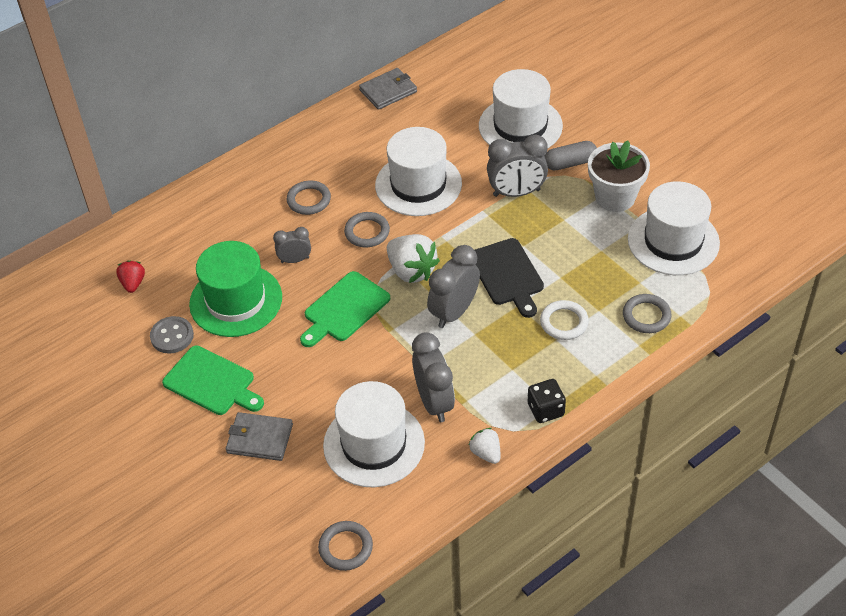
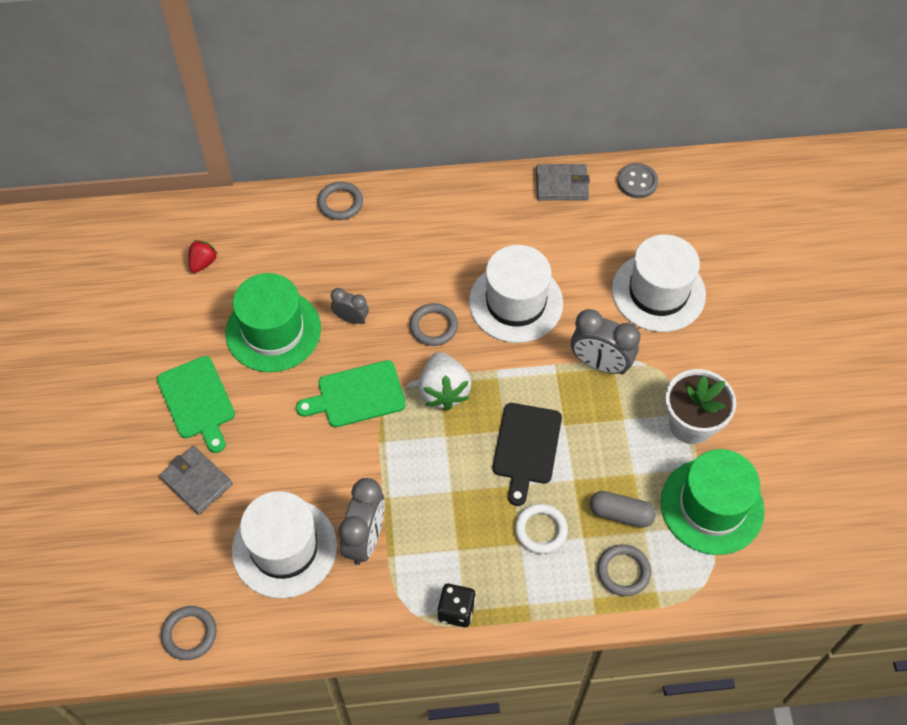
camera: 30 degrees right, 10 degrees up
(172, 336) = (197, 335): grey button -> grey button (637, 182)
(309, 200) = (407, 263): grey ring -> grey ring (340, 203)
(454, 312) = (450, 457): grey clock -> none
(486, 453) = (372, 620): white strawberry -> none
(570, 163) = (675, 361): grey capsule -> grey capsule (620, 514)
(673, 241) = (712, 506): white hat -> green hat

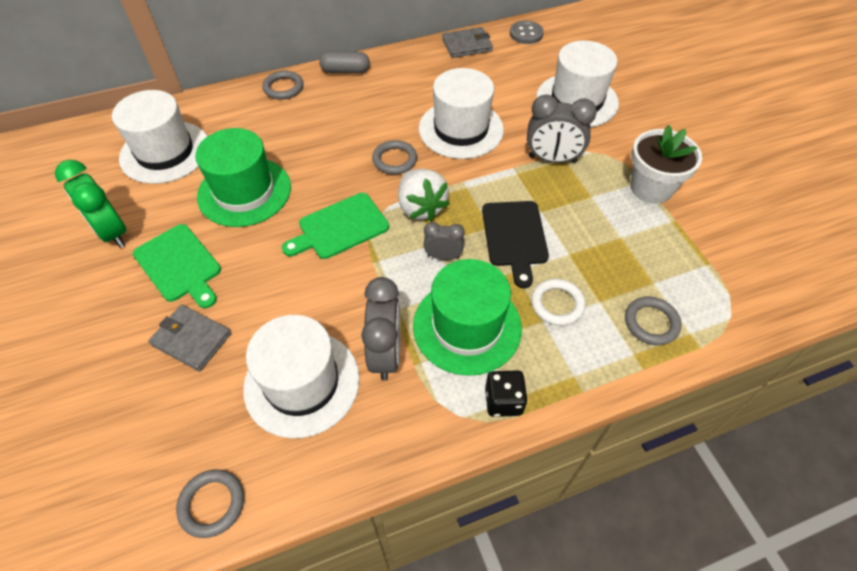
camera: 15 degrees left, 5 degrees down
(140, 349) = (112, 232): none -> green clock
(203, 263) = (165, 152): red strawberry -> white hat
(351, 319) = (316, 168): grey clock -> grey clock (443, 256)
(620, 514) = (625, 273): grey capsule -> grey capsule (345, 71)
(712, 506) = (702, 248): green hat -> green hat (467, 326)

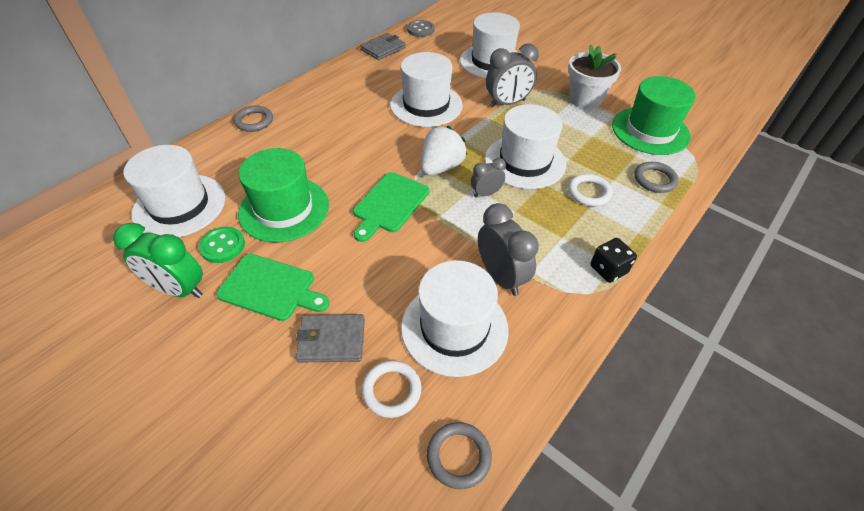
camera: 30 degrees left, 5 degrees down
(171, 206) = (222, 246): none -> green button
(204, 412) = (391, 390): none -> white ring
(345, 71) = (299, 93): grey capsule -> none
(394, 160) = (393, 142): grey ring -> none
(421, 207) = (441, 167): white strawberry -> white strawberry turned 90 degrees counterclockwise
(467, 326) = (542, 232): green hat -> green hat (650, 131)
(515, 237) = (525, 161): black cutting board -> white hat

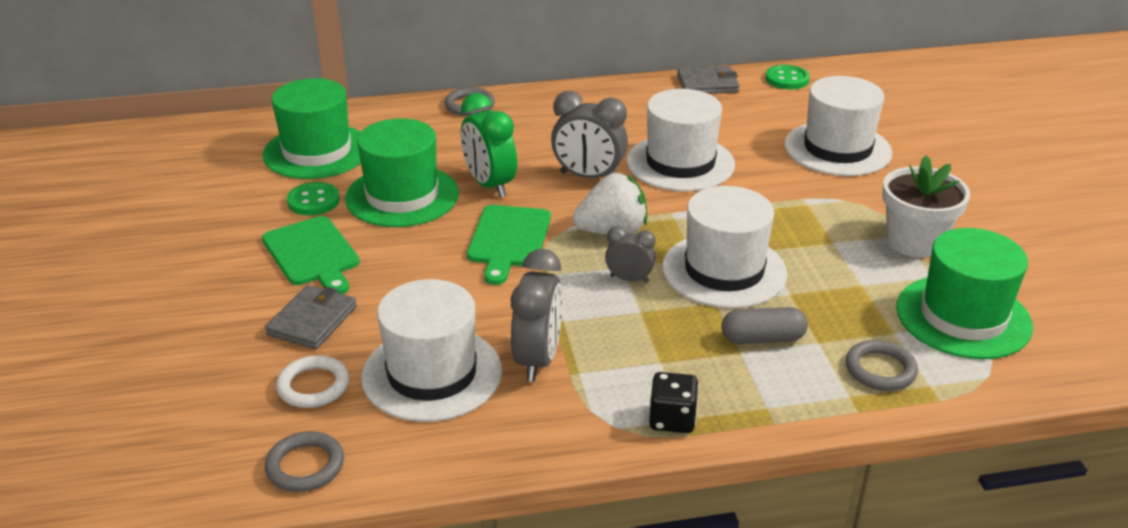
camera: 40 degrees right, 15 degrees down
(179, 205) = (317, 151): white hat -> green hat
(179, 289) = (242, 217): green clock -> green clock (490, 185)
(331, 340) = (312, 320): grey wallet -> grey wallet turned 75 degrees clockwise
(389, 204) = (508, 240): green cutting board -> green cutting board turned 60 degrees counterclockwise
(420, 30) = (787, 79): grey button -> green button
(507, 103) = (790, 202): grey clock -> grey clock (588, 177)
(589, 192) = (762, 338): white ring -> grey capsule

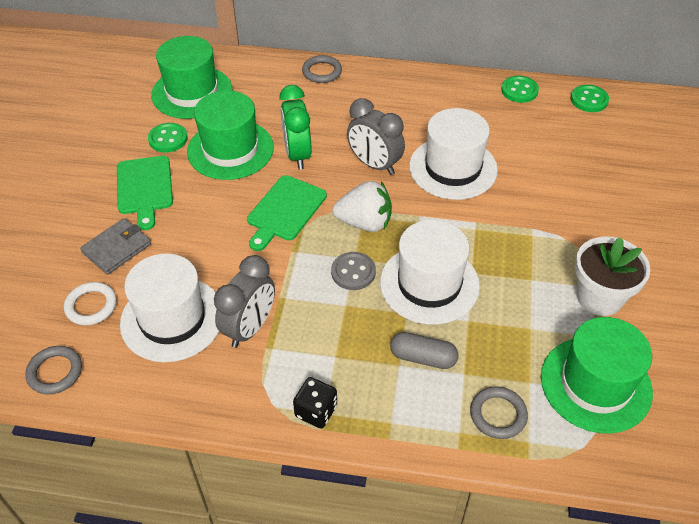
camera: 20 degrees right, 15 degrees up
(629, 279) = (353, 272): grey clock -> grey button
(707, 84) = (519, 90): grey wallet -> green button
(837, 149) = (590, 184): white hat -> none

